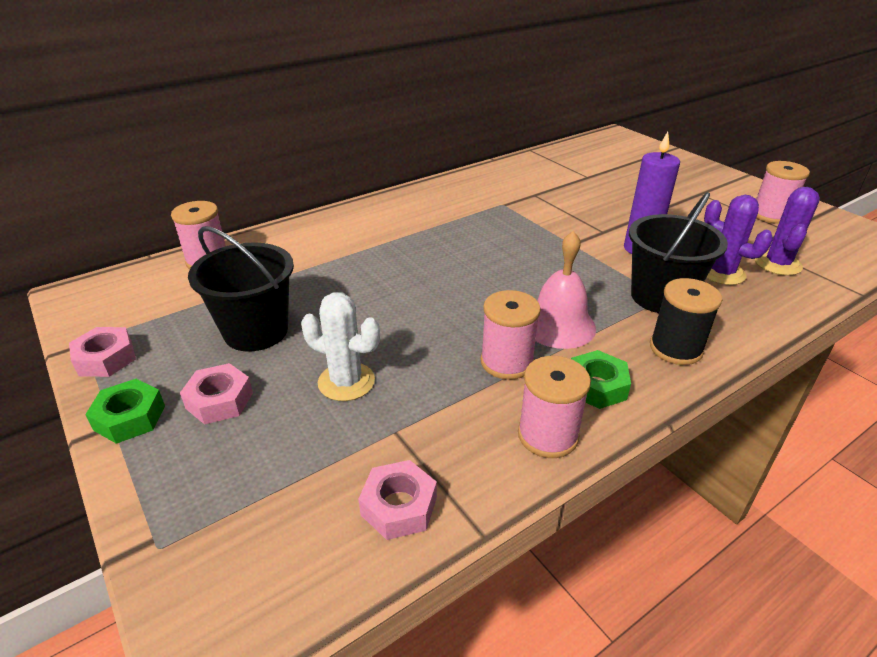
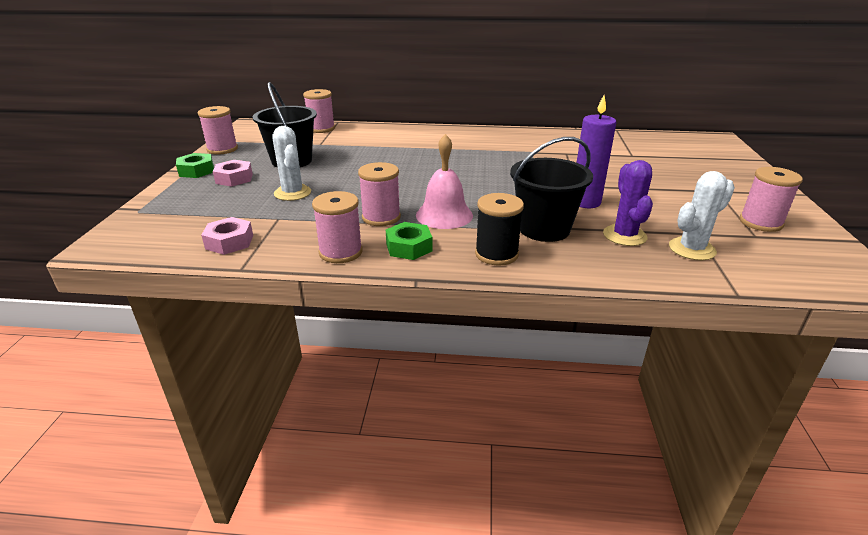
camera: 40 degrees right, 5 degrees down
(106, 359) = (222, 149): pink nut -> pink spool
(777, 264) = (692, 249): purple cactus -> white cactus

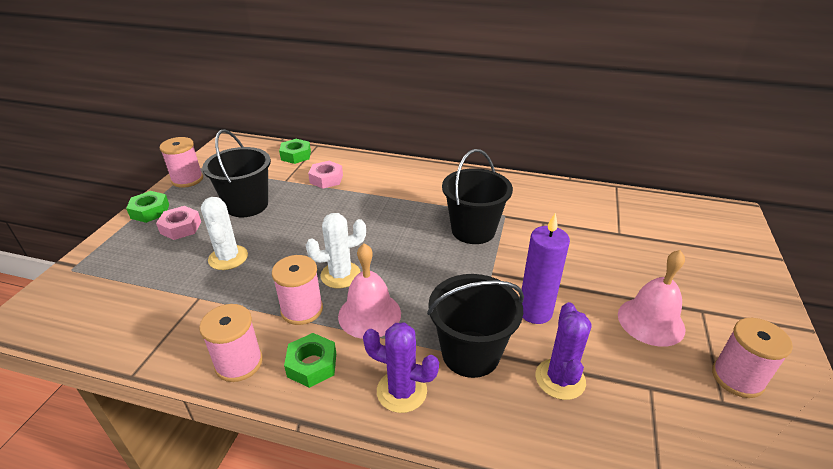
camera: 10 degrees right, 5 degrees up
(229, 242) = (137, 330): pink nut -> pink nut (326, 179)
(321, 128) = (296, 155): pink spool -> green nut
(496, 254) = (401, 391): black spool -> purple cactus
(509, 162) = (473, 230): none -> black bucket
(681, 199) = (651, 321): none -> pink bell
(692, 249) = (633, 416): white cactus -> white cactus (340, 275)

